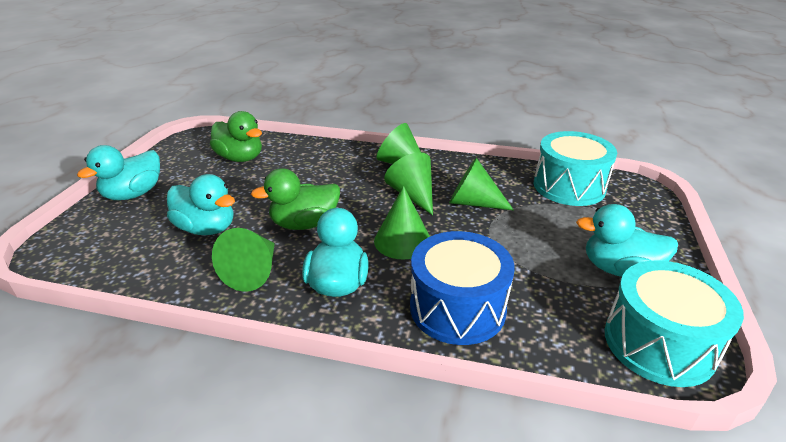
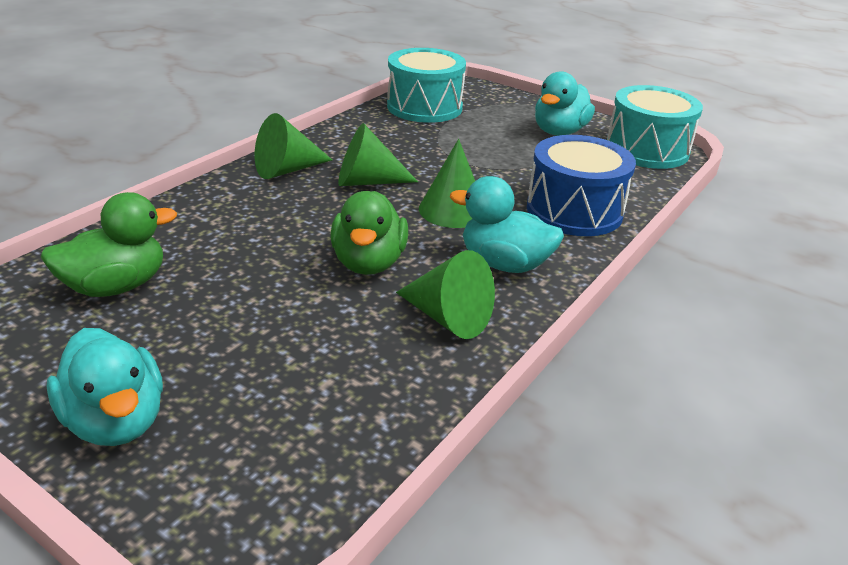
camera: 70 degrees left, 0 degrees up
(206, 228) = (313, 345): turquoise duck -> none
(473, 203) = (412, 156): green cone -> none

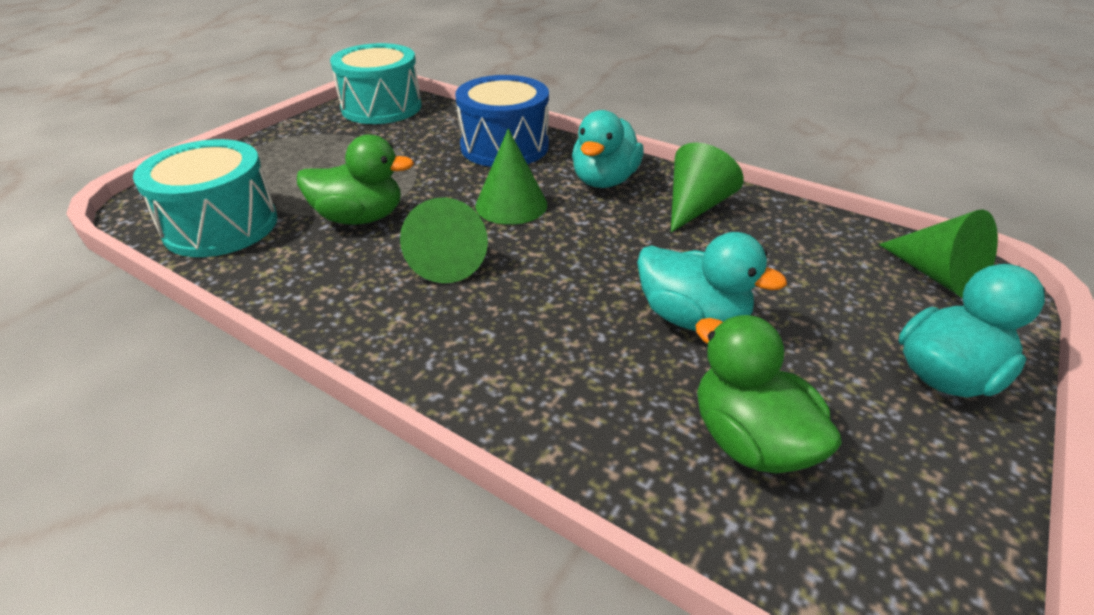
camera: 90 degrees left, 5 degrees up
(287, 170) = (411, 331): green cone -> green cone (937, 275)
(369, 263) = (626, 249): green duck -> green duck (360, 218)
(559, 132) = (329, 143): turquoise duck -> turquoise duck (692, 318)

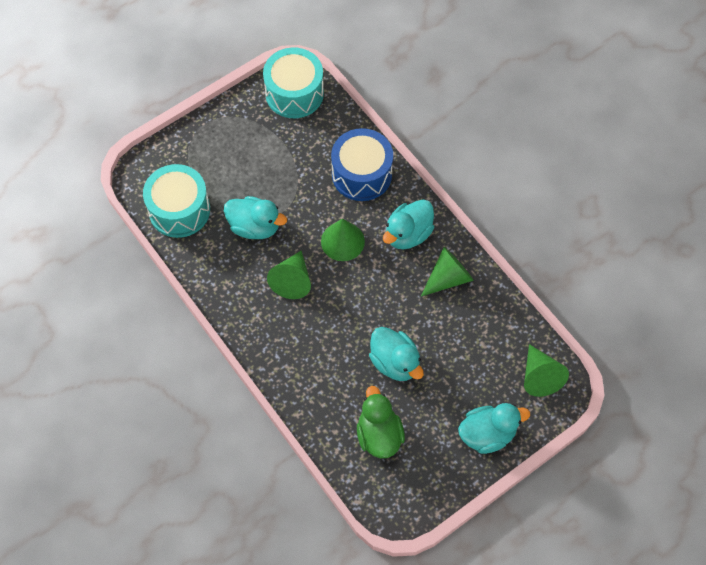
camera: 20 degrees right, 25 degrees up
(360, 218) = (255, 226): green duck -> turquoise duck

